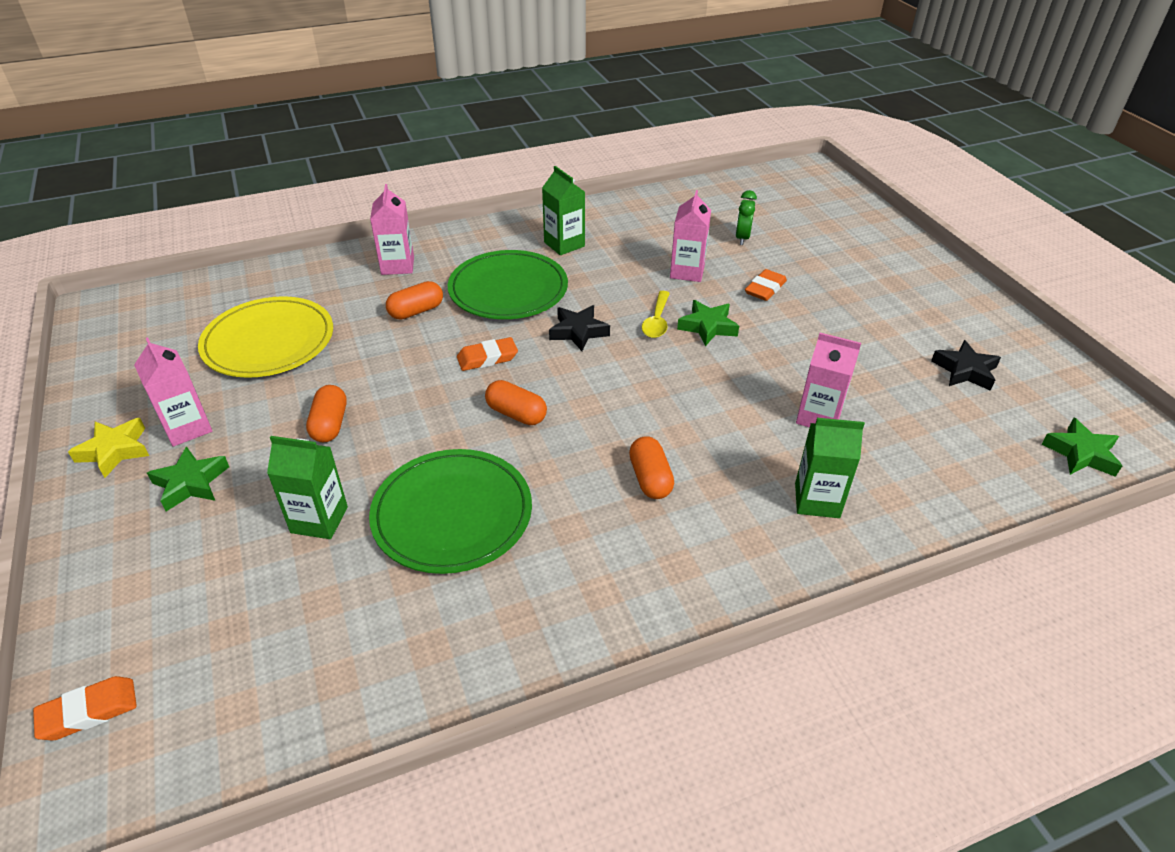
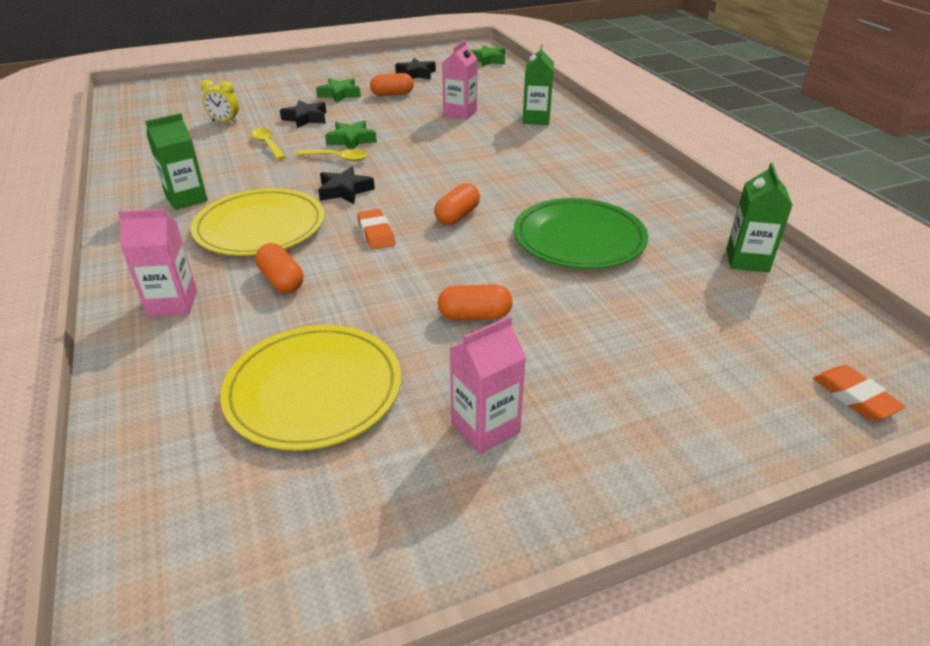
camera: 90 degrees left, 5 degrees down
(115, 450) = (533, 489): yellow star -> none
(191, 483) = (576, 401): green star -> green star (339, 94)
(319, 520) = (603, 304): green carton -> green carton (747, 260)
(508, 289) = (260, 227): green plate -> yellow plate
(650, 478) = (526, 165): orange capsule -> orange capsule (392, 94)
(687, 272) = (267, 144): pink carton -> yellow spoon
(742, 238) = (225, 122): green clock -> yellow clock
(765, 289) = (306, 118): orange eraser -> black star

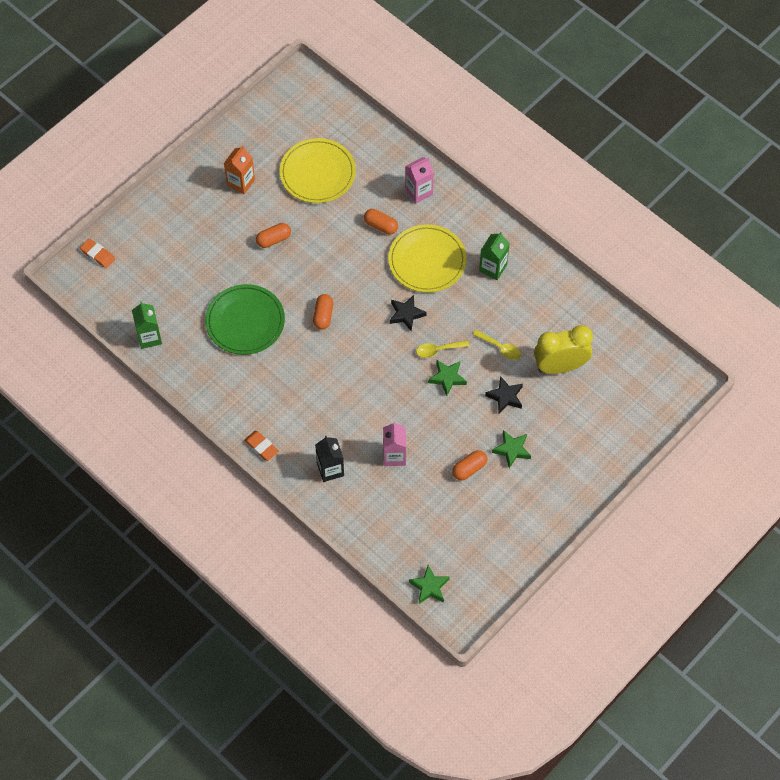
camera: 155 degrees right, 25 degrees up
(225, 122) = (560, 366): yellow clock -> yellow clock, size x2.04
(376, 233) = (359, 281): orange eraser -> orange eraser (261, 447)
(416, 74) = (476, 522): black star -> none
(485, 427) = (241, 182): pink carton -> orange carton
(536, 119) = (330, 469): green carton -> black carton

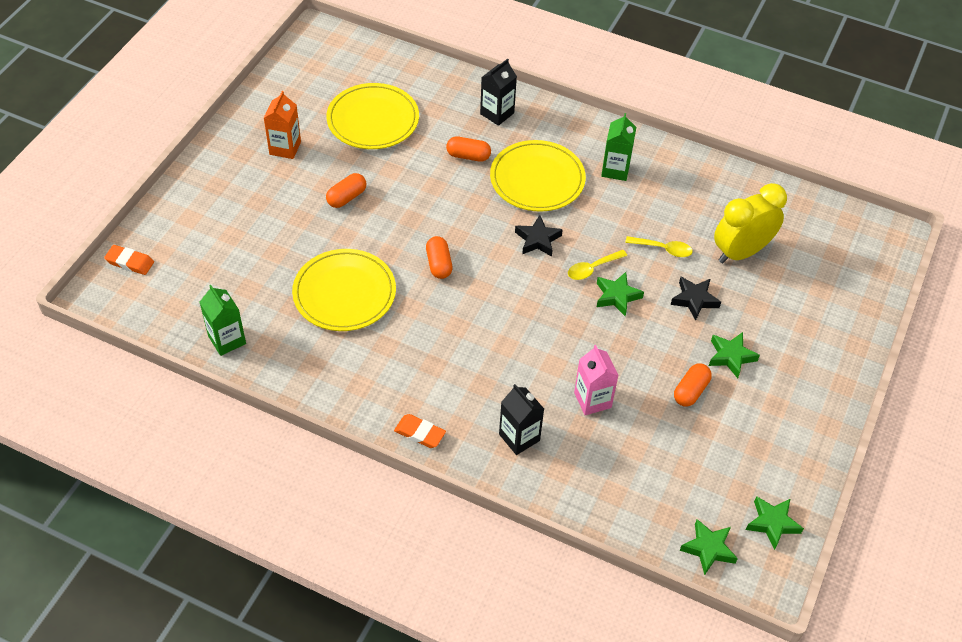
camera: 20 degrees left, 10 degrees down
(245, 321) = (344, 293): green plate -> yellow plate
(418, 191) = (497, 113): pink carton -> black carton
(483, 582) = (772, 523): none -> green star

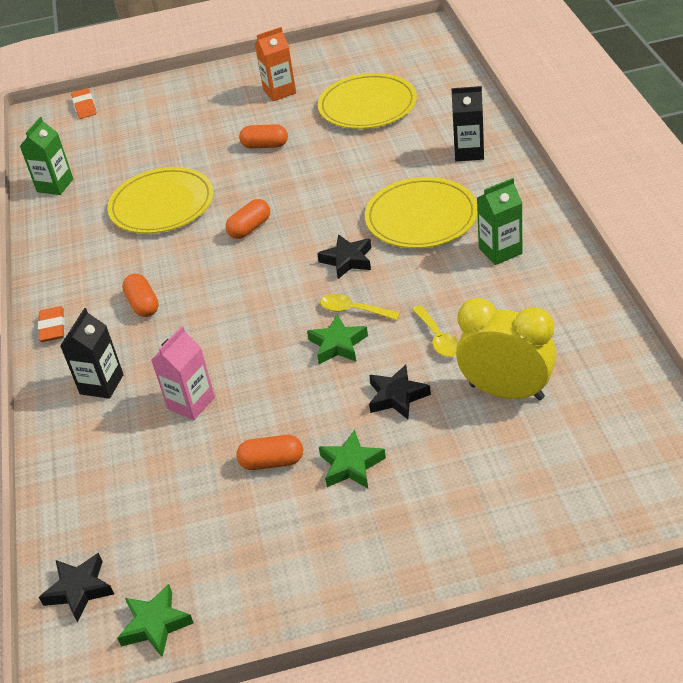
camera: 60 degrees right, 10 degrees down
(468, 156) = (395, 169): orange capsule -> orange capsule (143, 304)
(708, 549) = (79, 590): green star -> black star

